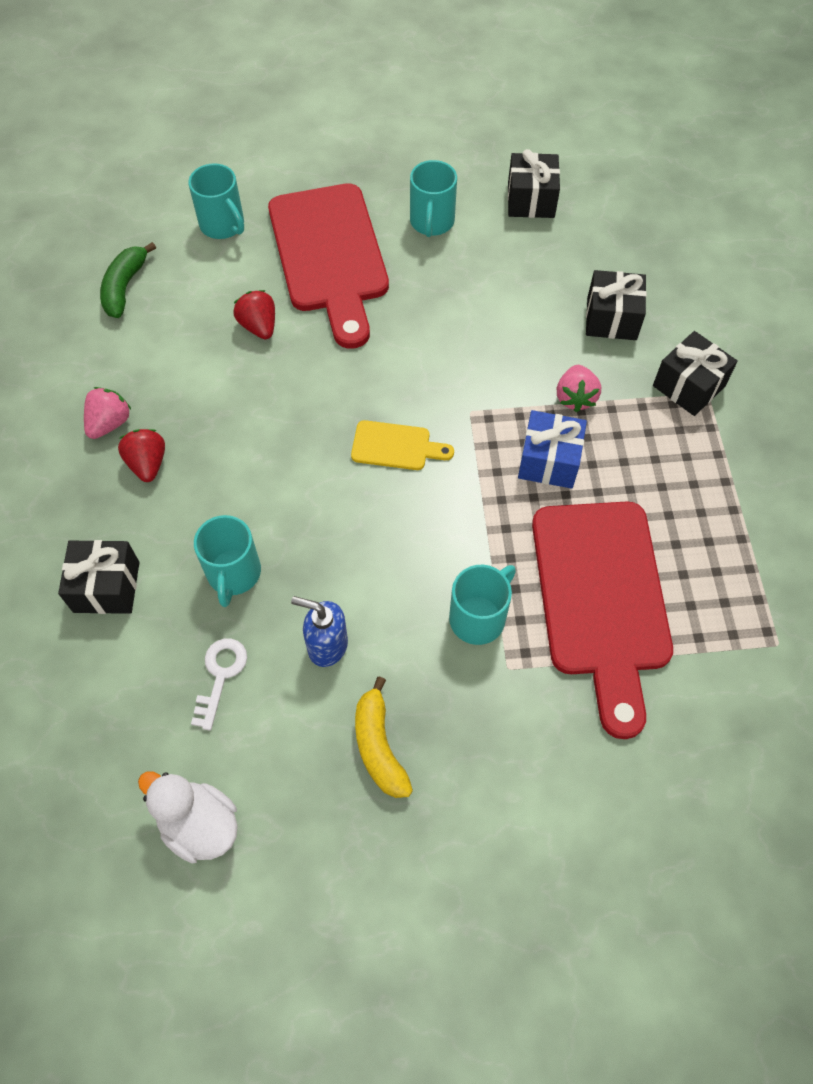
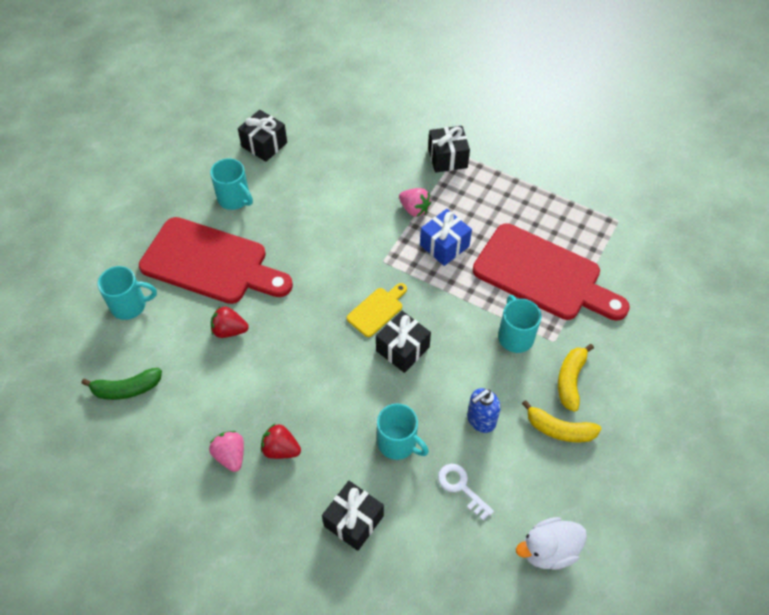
camera: 55 degrees left, 5 degrees down
(125, 287) = (126, 389): green banana -> green banana turned 60 degrees counterclockwise
(463, 721) = (570, 380): none -> yellow banana
(611, 318) = (377, 162): black gift -> black gift (402, 349)

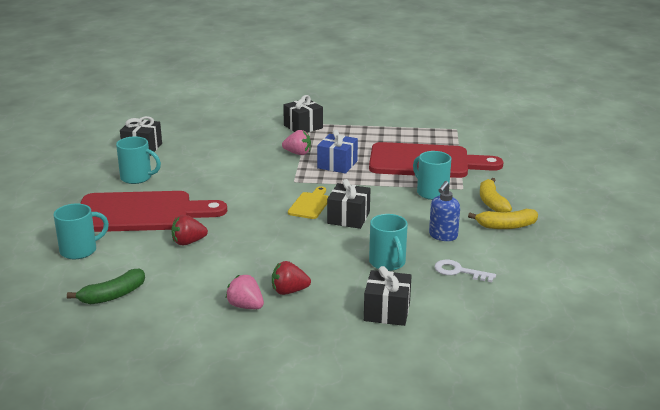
camera: 25 degrees left, 30 degrees down
(398, 443) = (388, 263): turquoise mug -> turquoise mug turned 60 degrees clockwise
(548, 550) = (555, 283): white duck -> none

